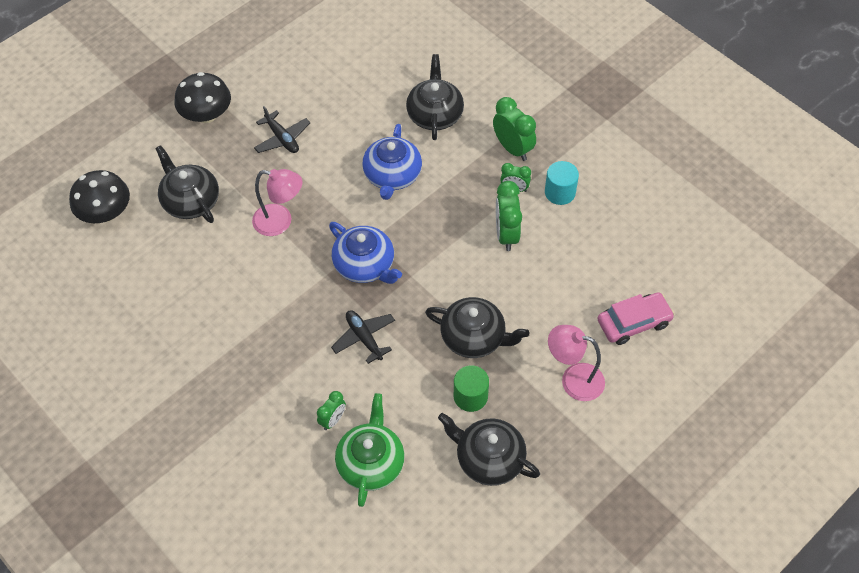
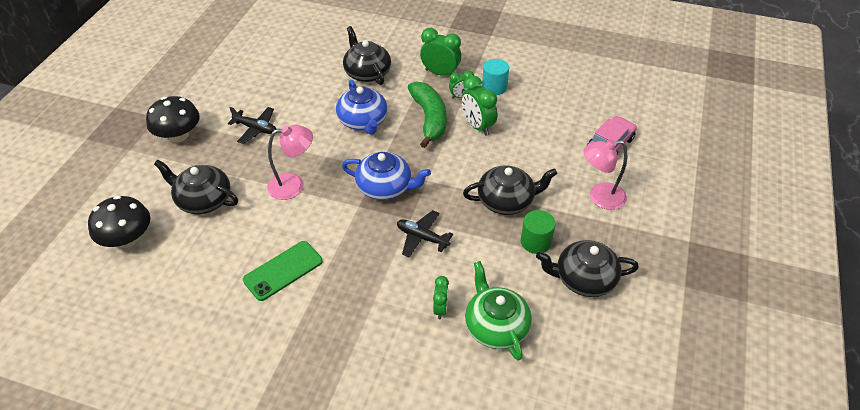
camera: 30 degrees left, 10 degrees down
(218, 311) = (283, 270): none -> green phone
(462, 202) = (429, 119): none -> green banana

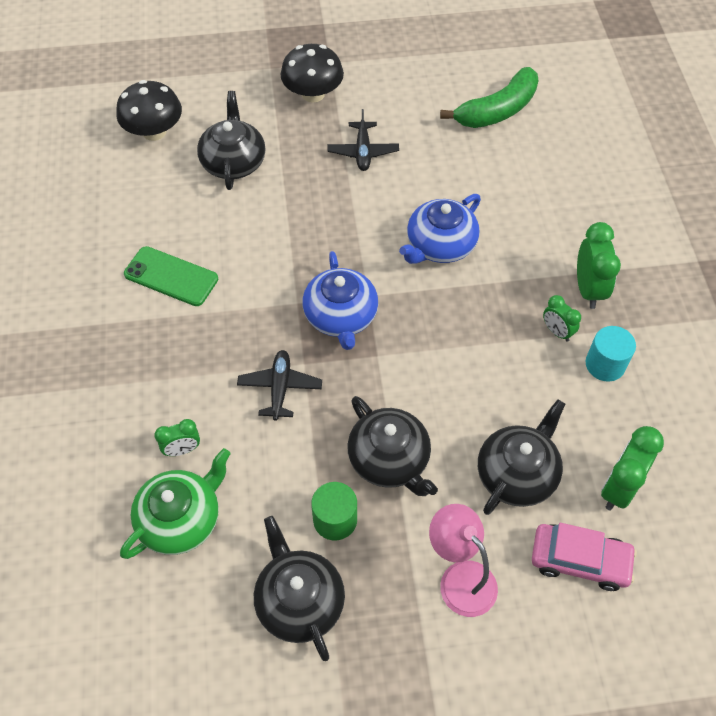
camera: 65 degrees right, 10 degrees up
(293, 185) = (296, 227): pink lamp -> none
(367, 72) = (532, 210): black teapot -> black teapot (517, 473)
(429, 119) = (489, 313): green banana -> green banana (497, 110)
(477, 126) = (510, 374): green clock -> green clock (619, 488)

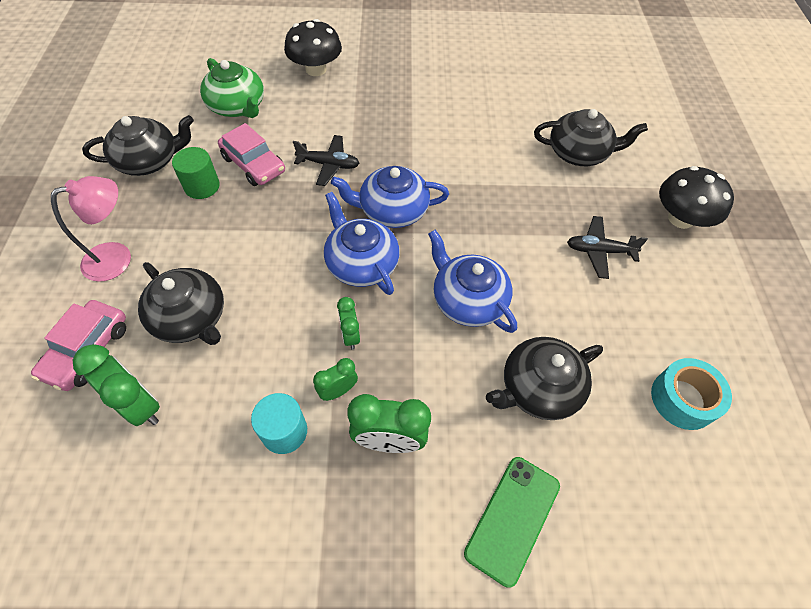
camera: 95 degrees right, 0 degrees up
(154, 131) = (612, 105): black mushroom -> black mushroom (316, 69)
(171, 276) = (450, 110): green phone -> green phone (513, 519)
(182, 450) = (291, 109): green clock -> green clock (350, 336)
(290, 470) = (254, 164): none -> pink car
(389, 459) = (240, 226): black teapot -> black teapot (538, 388)
(416, 334) = (361, 263): none -> blue teapot
(497, 110) = (683, 399): green banana -> turquoise tape

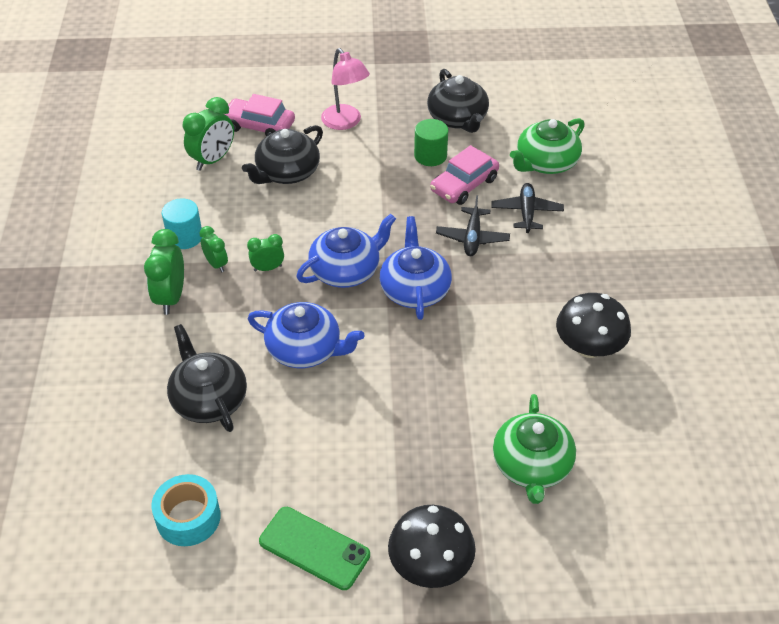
camera: 90 degrees right, 10 degrees down
(316, 69) = (625, 214): black mushroom -> black mushroom (589, 347)
(468, 300) = (305, 349): blue teapot -> blue teapot turned 60 degrees clockwise
(513, 519) = (98, 374): green phone -> green phone (314, 548)
(579, 153) = (531, 466): black teapot -> green teapot
(599, 251) = (372, 468): black plane -> black plane (526, 212)

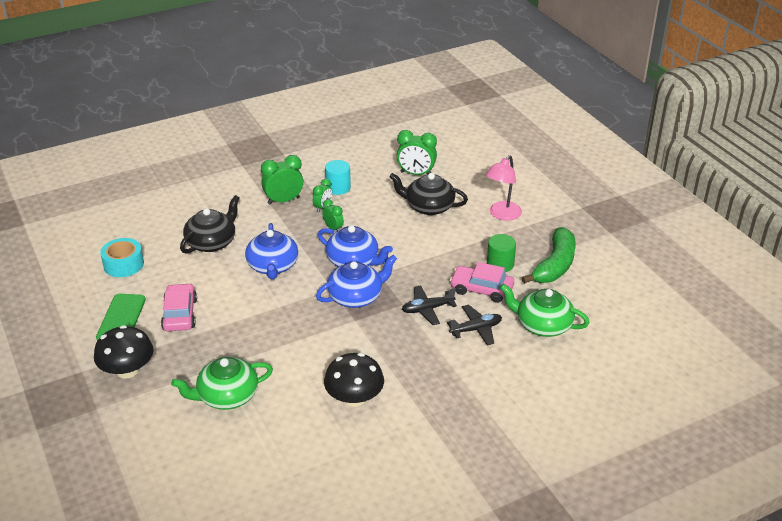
camera: 65 degrees right, 10 degrees down
(259, 126) = (465, 180): pink car -> pink car (180, 314)
(457, 118) = (554, 265): black teapot -> green banana

